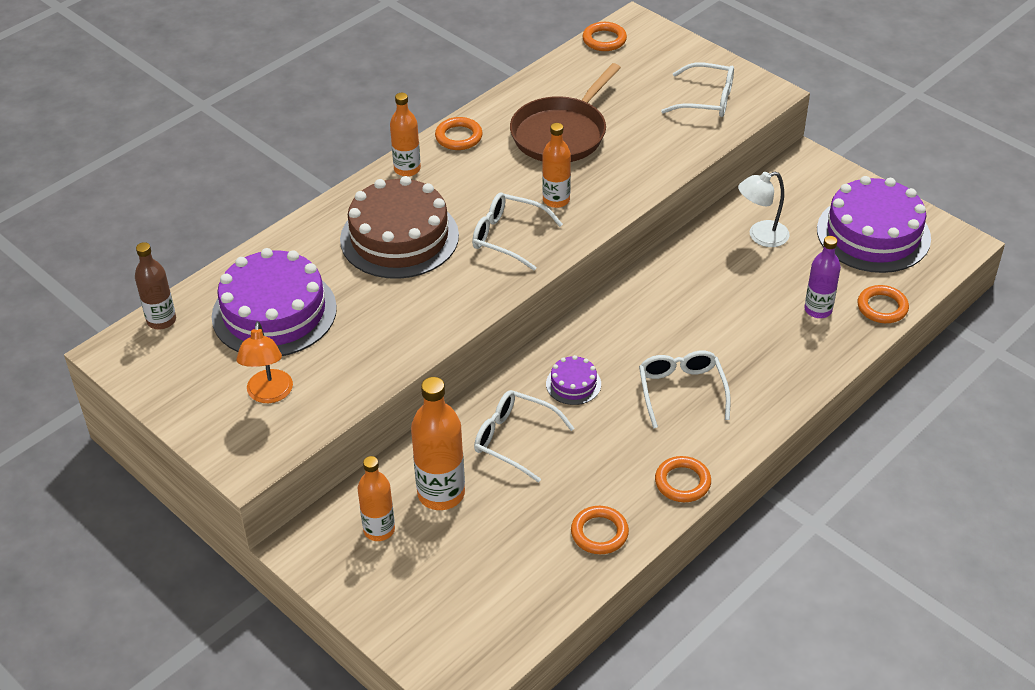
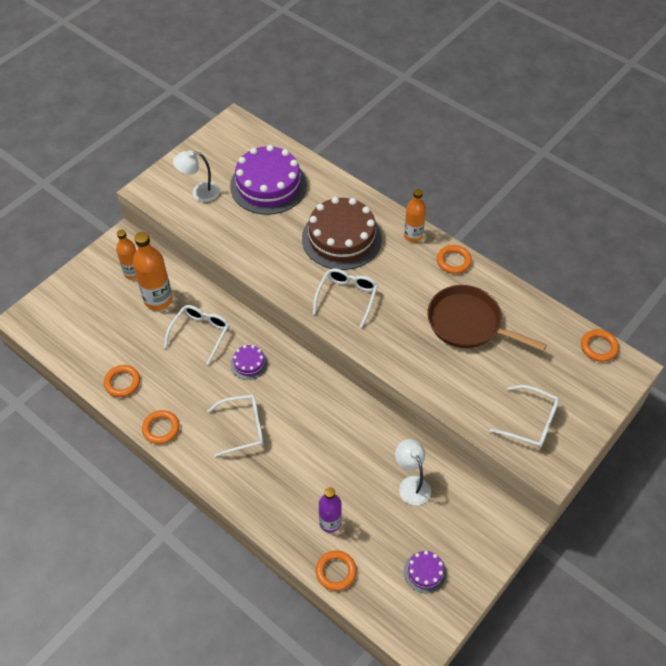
camera: 85 degrees right, 10 degrees up
(161, 320) = (260, 137): brown bottle -> none
(269, 394) = (200, 192): orange lamp -> white lamp
(556, 200) = (390, 323): orange bottle -> none
(706, 100) = (531, 422): white glasses -> white glasses turned 75 degrees counterclockwise
(873, 234) = (425, 572): purple cake -> purple cake, size x0.45

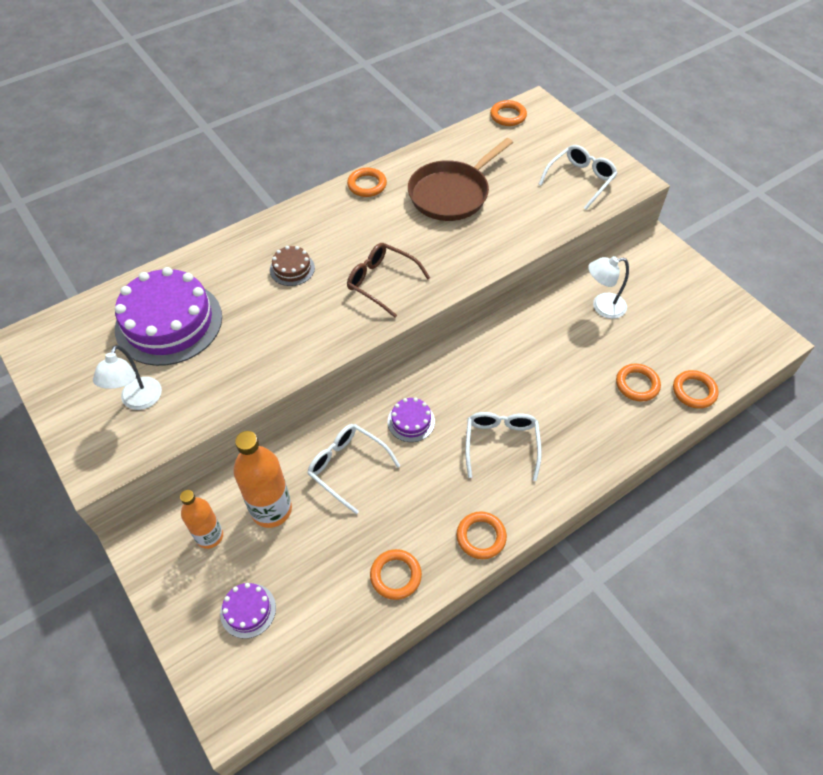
camera: 75 degrees left, 0 degrees up
(330, 522) = (637, 384): purple bottle -> orange ring
(341, 238) = (292, 269): brown cake -> brown cake, size x0.45
(347, 297) = (381, 282): white glasses -> brown glasses
(413, 235) = (317, 208): orange bottle -> none
(425, 572) = (699, 319): purple cake -> purple cake (248, 610)

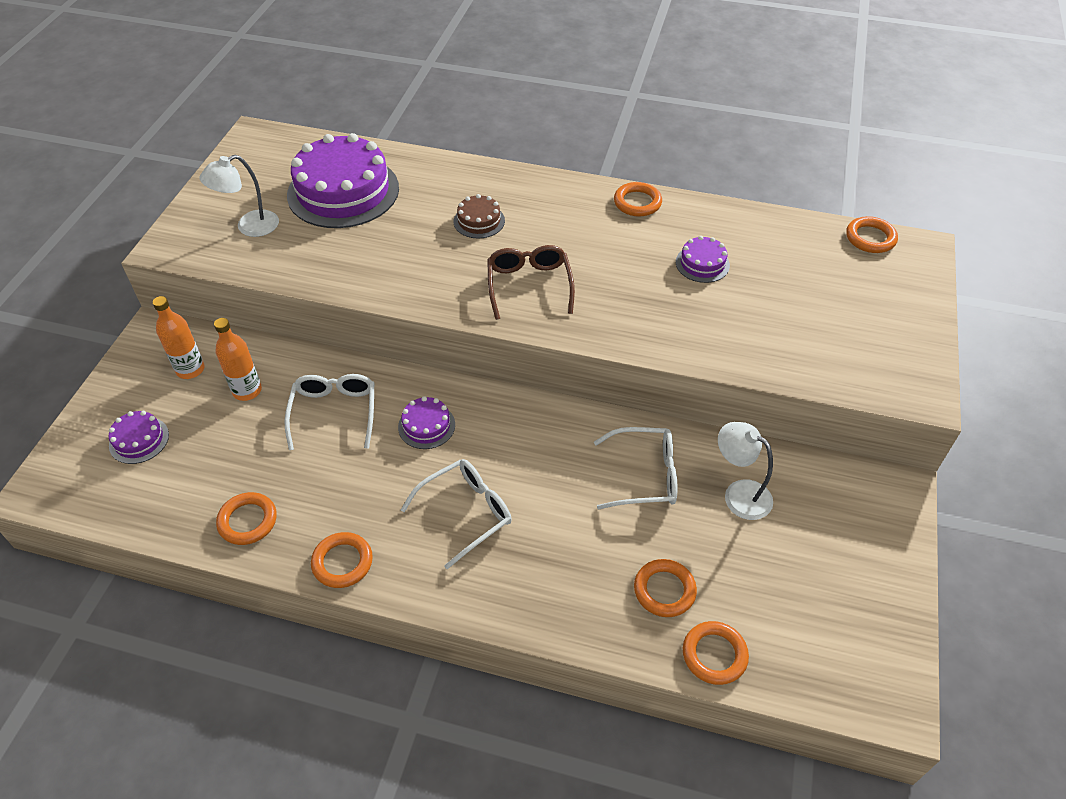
camera: 50 degrees right, 5 degrees down
(271, 509) = (247, 391): orange bottle -> orange bottle, size x0.65
(451, 194) = (702, 264): brown pan -> purple cake
(580, 180) = (856, 348): white glasses -> white glasses (644, 475)

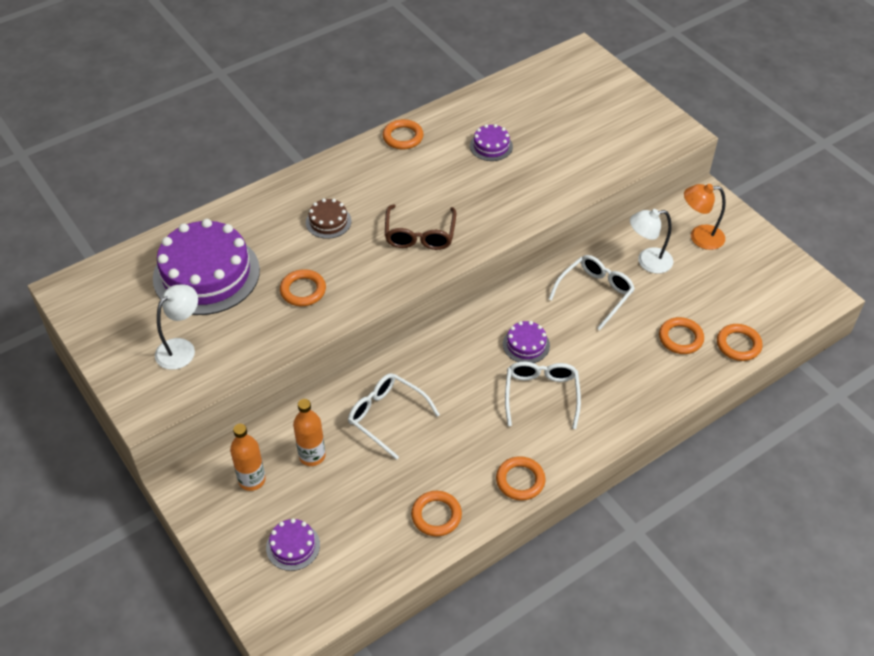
camera: 50 degrees left, 0 degrees up
(249, 227) = (181, 348): white lamp -> white lamp turned 150 degrees counterclockwise
(426, 426) = (450, 373): purple cake -> purple cake (526, 345)
(529, 285) = (420, 235): brown glasses -> brown glasses turned 120 degrees counterclockwise
(830, 519) = (699, 237): none -> orange lamp
(870, 238) = (550, 65): orange ring -> orange ring (303, 290)

